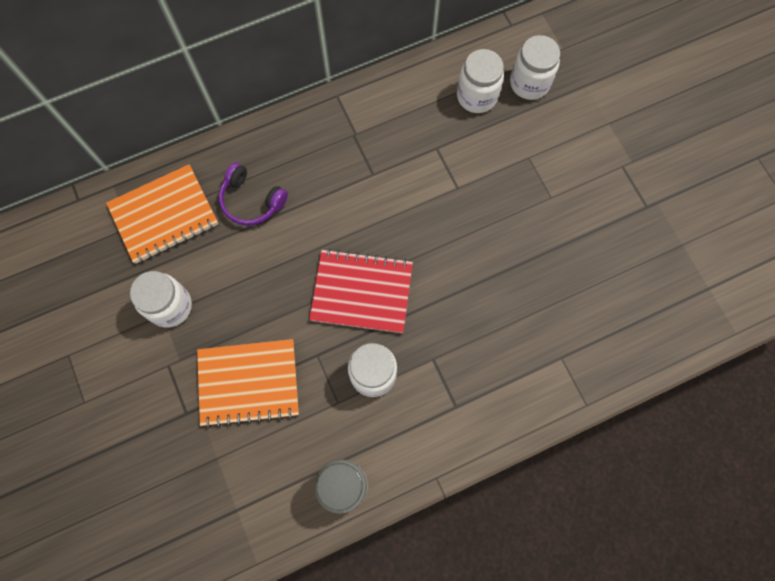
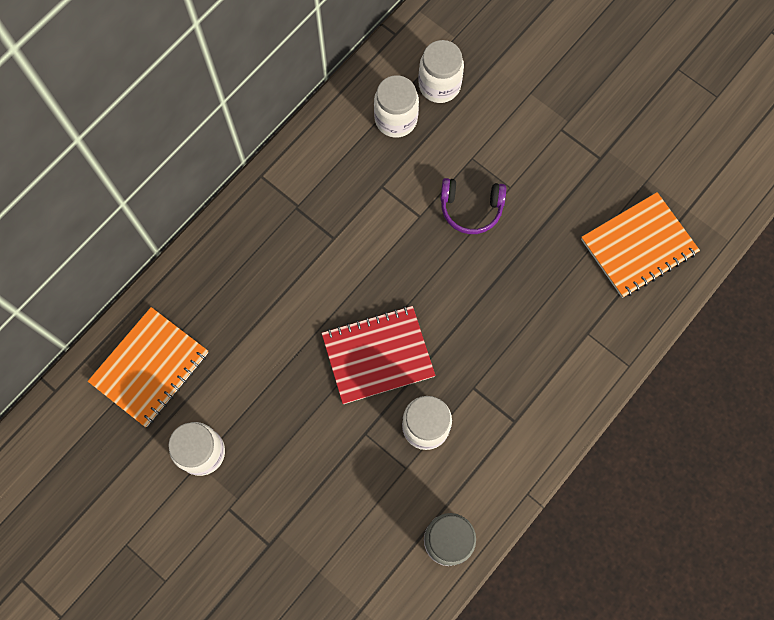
camera: 25 degrees left, 0 degrees up
(248, 382) = (314, 489): orange notebook -> orange notebook (638, 246)
(251, 200) = (229, 315): purple headphones -> purple headphones (471, 208)

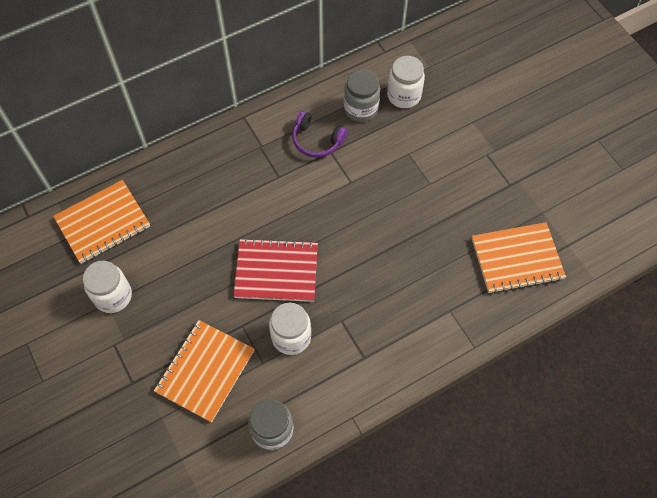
camera: 20 degrees right, 10 degrees down
(346, 501) = (205, 371): none -> orange notebook
(396, 119) = (361, 109): white jar -> grey jar
(471, 208) = (393, 189): purple headphones -> purple headphones (317, 140)

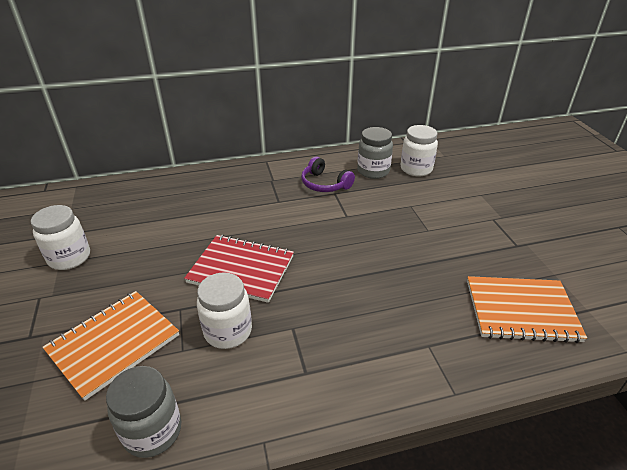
camera: 15 degrees right, 25 degrees down
(103, 223) = (102, 205): orange notebook -> none

